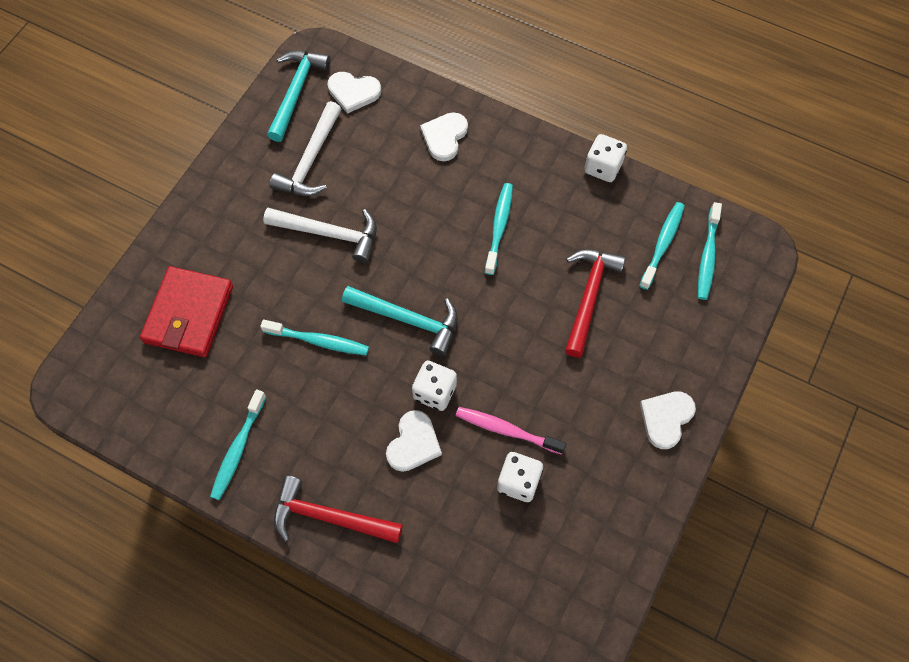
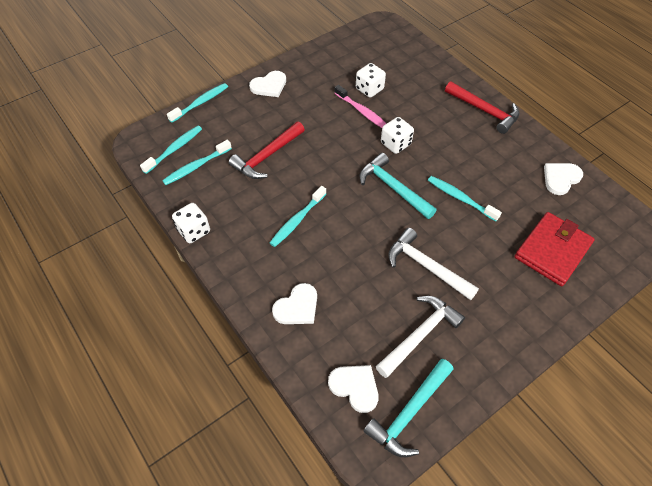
camera: 155 degrees left, 10 degrees down
(238, 449) = (532, 160): turquoise toothbrush -> turquoise toothbrush (200, 103)
(413, 443) = (421, 125): white heart -> white heart (560, 178)

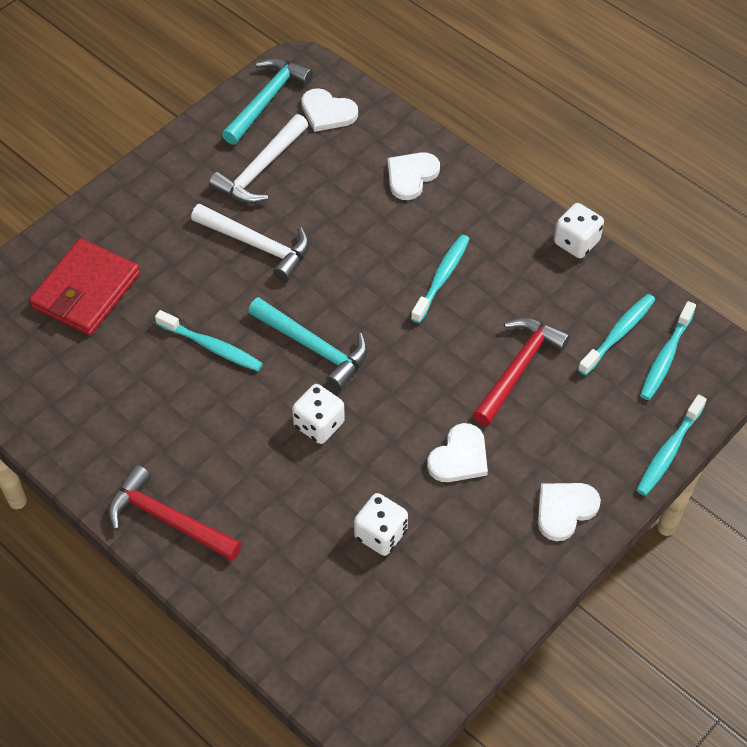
camera: 170 degrees right, 0 degrees up
(362, 112) = (384, 480): pink toothbrush -> none
(560, 178) = (54, 404): white heart -> white heart (459, 457)

